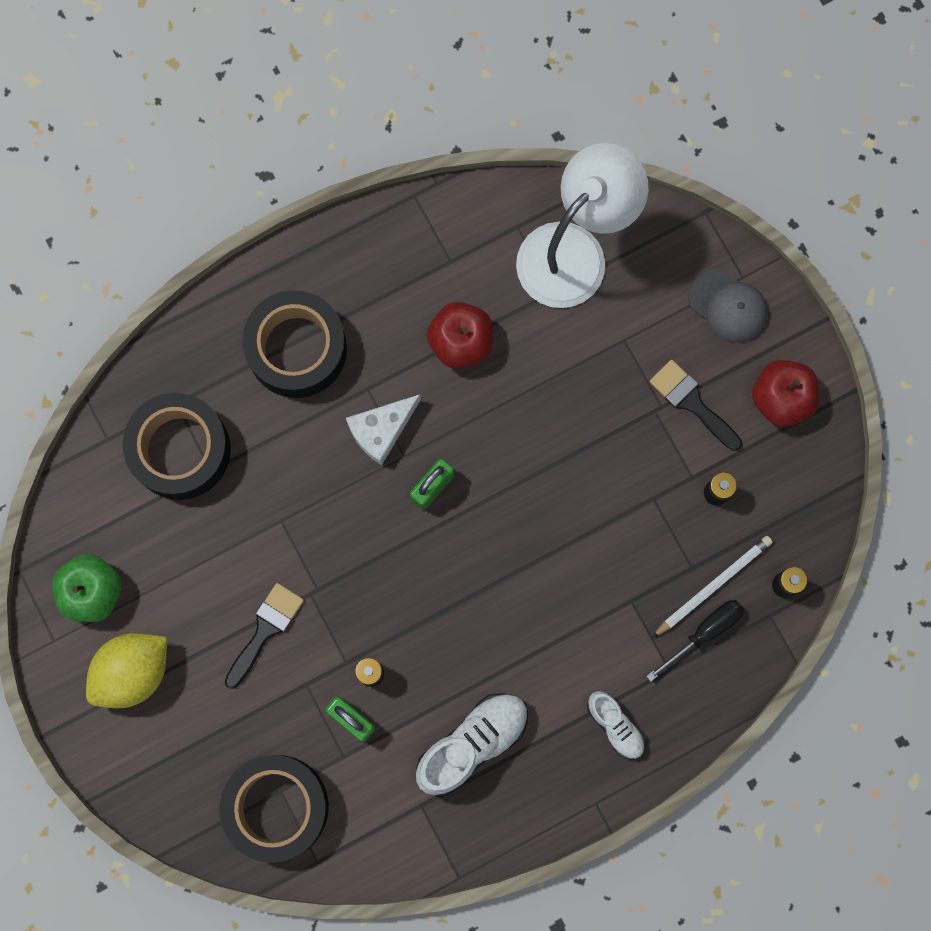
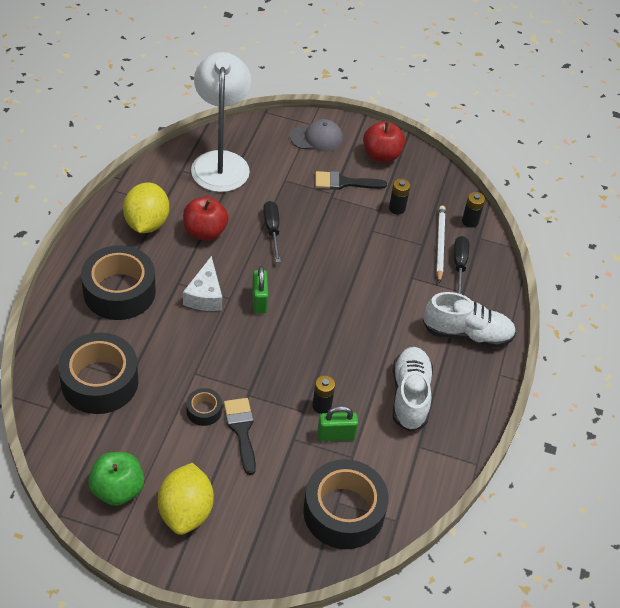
camera: 50 degrees left, 30 degrees down
(250, 574) = (204, 410): none -> black tape
(408, 276) = (147, 223): none -> yellow lemon
(538, 402) = (272, 230): none -> black screwdriver
(615, 725) = (467, 334): white shoe -> white shoe, size x1.70

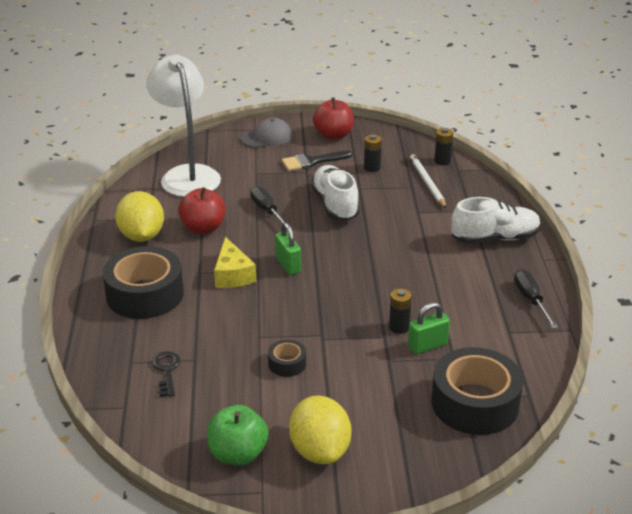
camera: 15 degrees left, 15 degrees down
(100, 382) = (166, 370): black tape -> black key
(205, 295) = (232, 275): white cheese -> yellow cheese
(241, 430) = (334, 368): black brush -> none
(410, 396) = (475, 297): white shoe -> white shoe (335, 205)
(459, 265) = (454, 193): black screwdriver -> black screwdriver (531, 300)

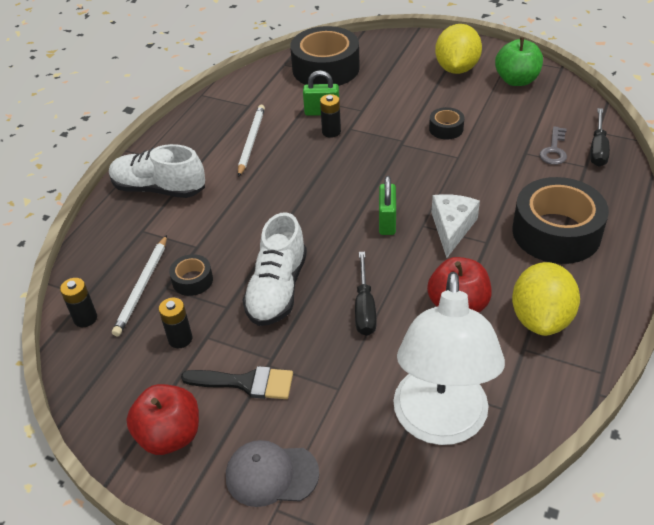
camera: 150 degrees left, 10 degrees up
(166, 370) = (554, 150): black key -> grey key
(232, 275) = (452, 228): yellow cheese -> white cheese
(398, 194) = (192, 280): none -> black tape
(465, 297) = (251, 141): none -> white pencil
(531, 300) = (201, 124): black screwdriver -> black screwdriver (598, 149)

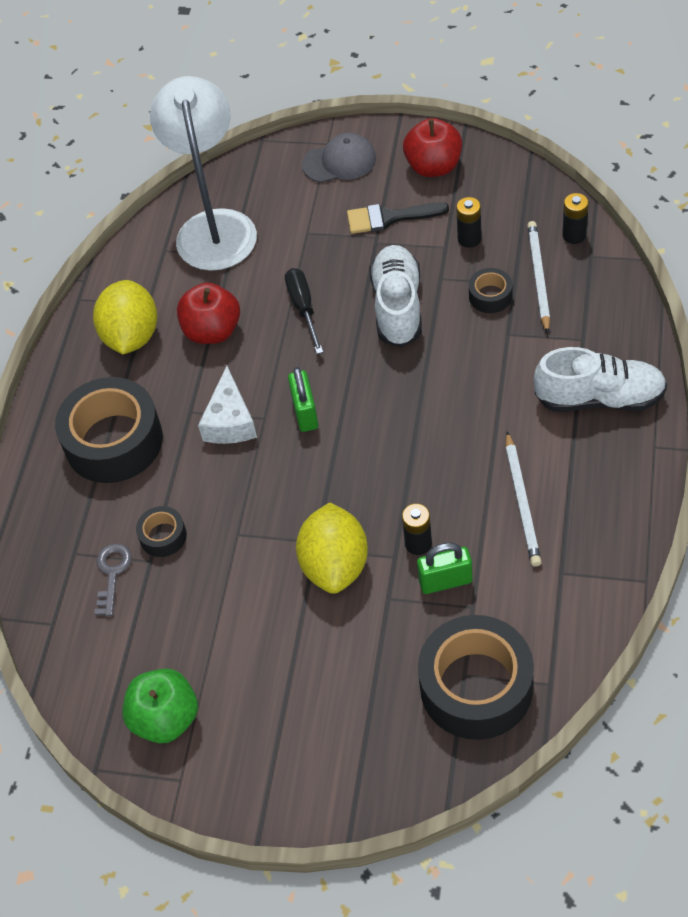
camera: 170 degrees right, 10 degrees up
(446, 129) = (260, 584): black tape -> black tape (163, 536)
(456, 69) = (263, 730): yellow lemon -> yellow lemon (335, 565)
(598, 149) = (55, 588): black screwdriver -> none

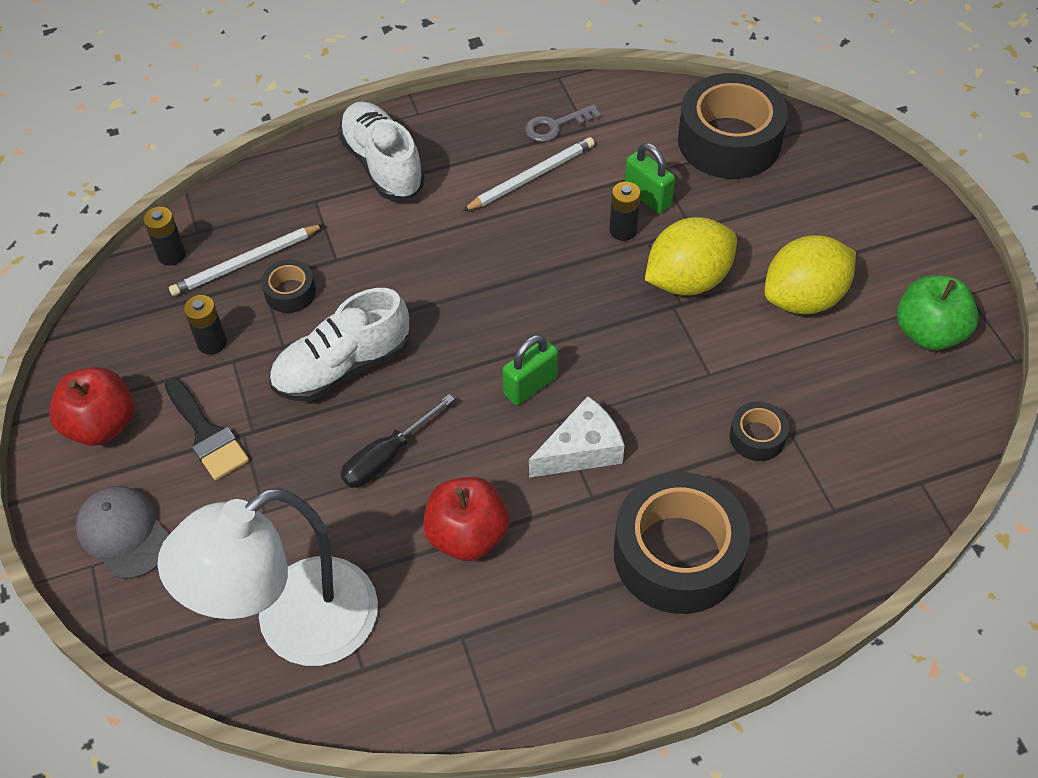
camera: 125 degrees left, 0 degrees up
(112, 573) = (829, 459): grey key -> grey key (555, 126)
(131, 336) = (521, 625): yellow lemon -> yellow lemon (804, 298)

